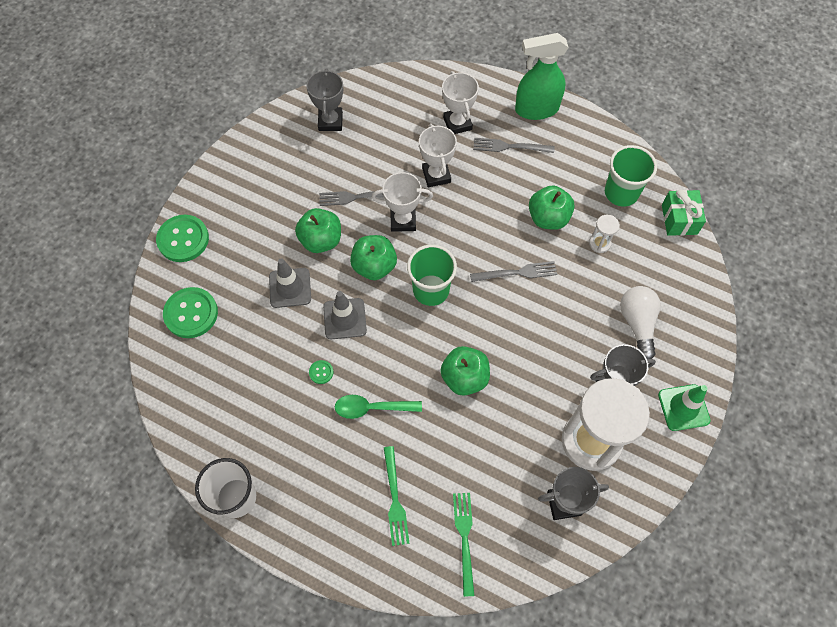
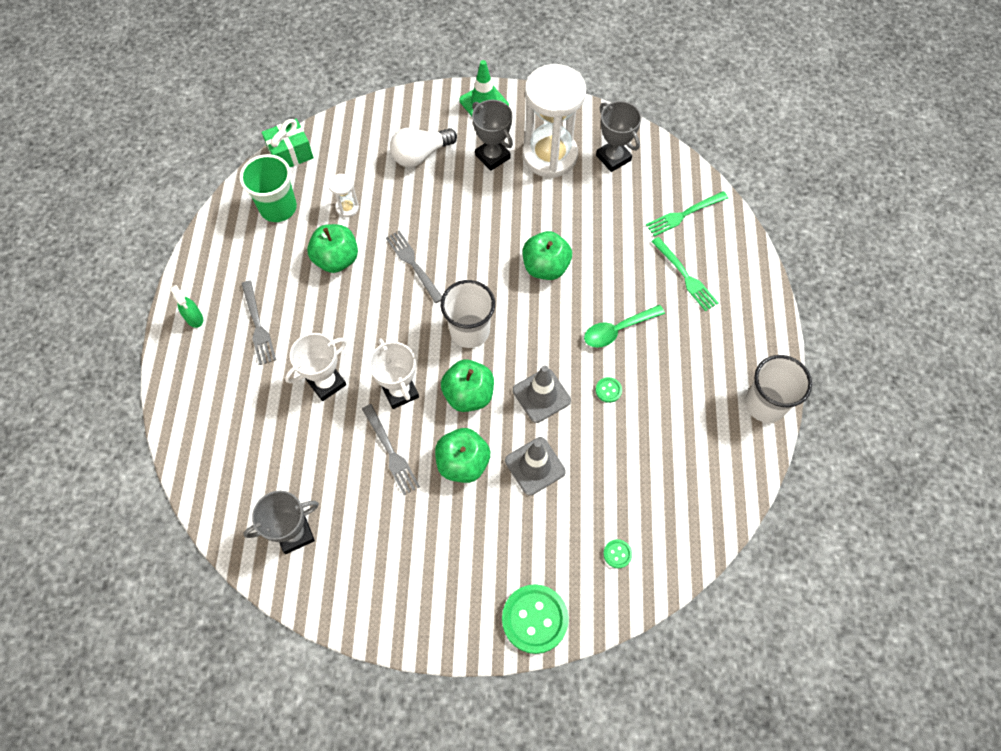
camera: 115 degrees left, 0 degrees up
(191, 313) = (617, 554): green button -> green button, size x0.44
(371, 408) = (617, 330): green spoon -> green spoon turned 90 degrees clockwise
(395, 499) = (685, 276): green fork -> green fork turned 90 degrees clockwise
(431, 290) = (469, 331): green cup -> white cup
(457, 123) = (244, 390): white trophy -> none
(536, 109) = (194, 318): green spray bottle -> green spray bottle, size x0.47

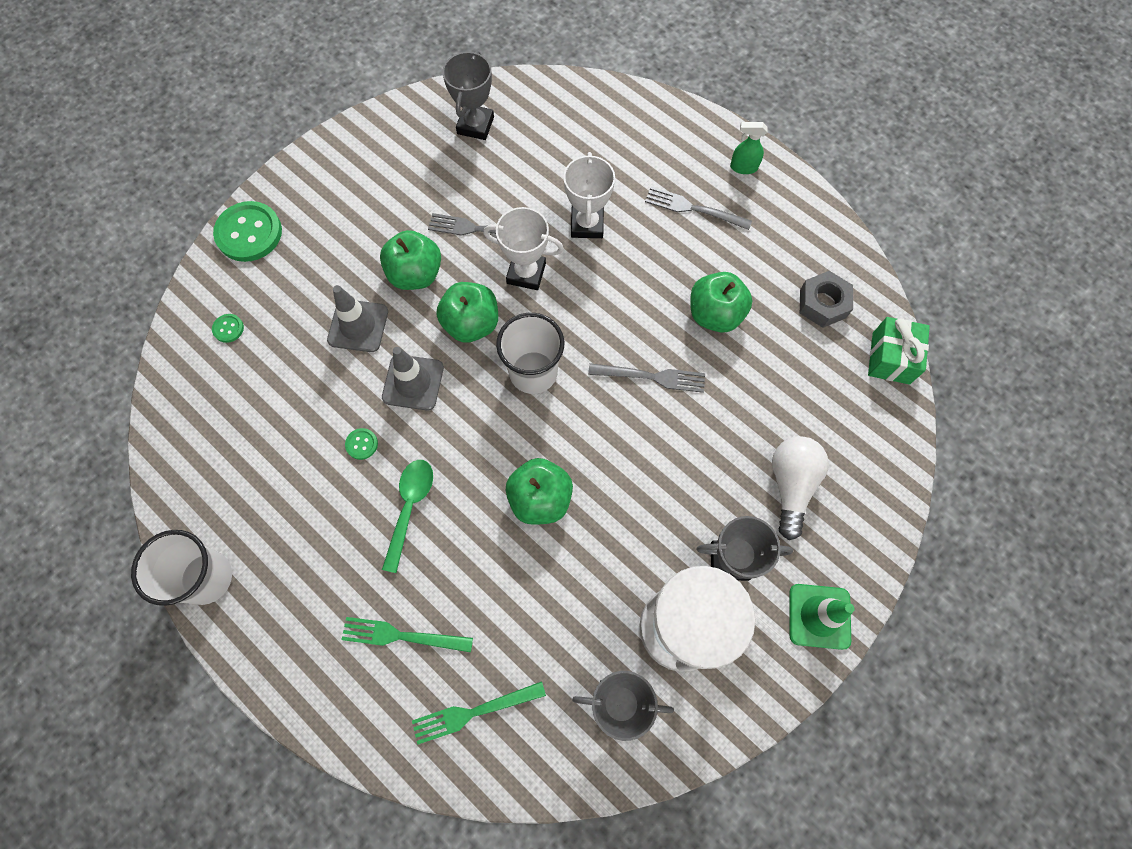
camera: 130 degrees right, 5 degrees up
(278, 208) = (822, 303): green cup -> grey nut
(347, 208) = (773, 364): white hourglass -> none
(684, 214) = (473, 712): green fork -> green fork turned 120 degrees counterclockwise

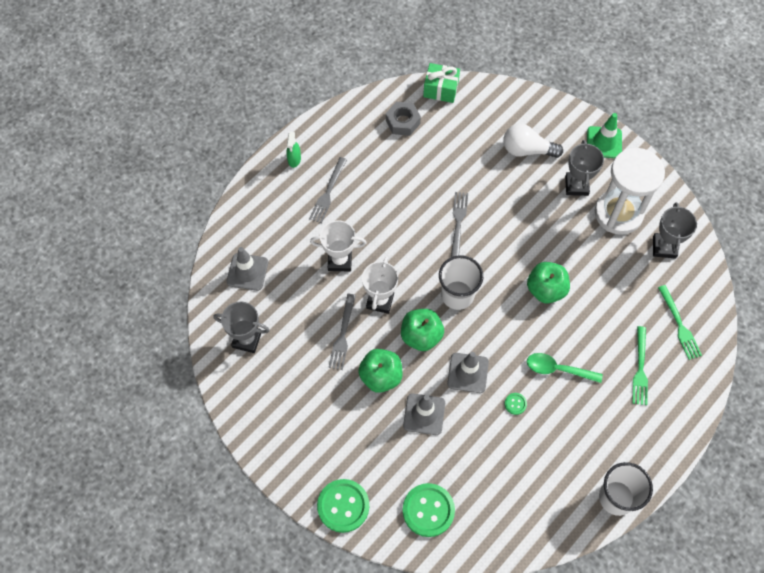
camera: 90 degrees left, 5 degrees down
(228, 328) = (428, 510): green button -> green button, size x2.25
(569, 122) = (247, 272): none -> grey traffic cone
(715, 314) = (411, 184): green apple -> none

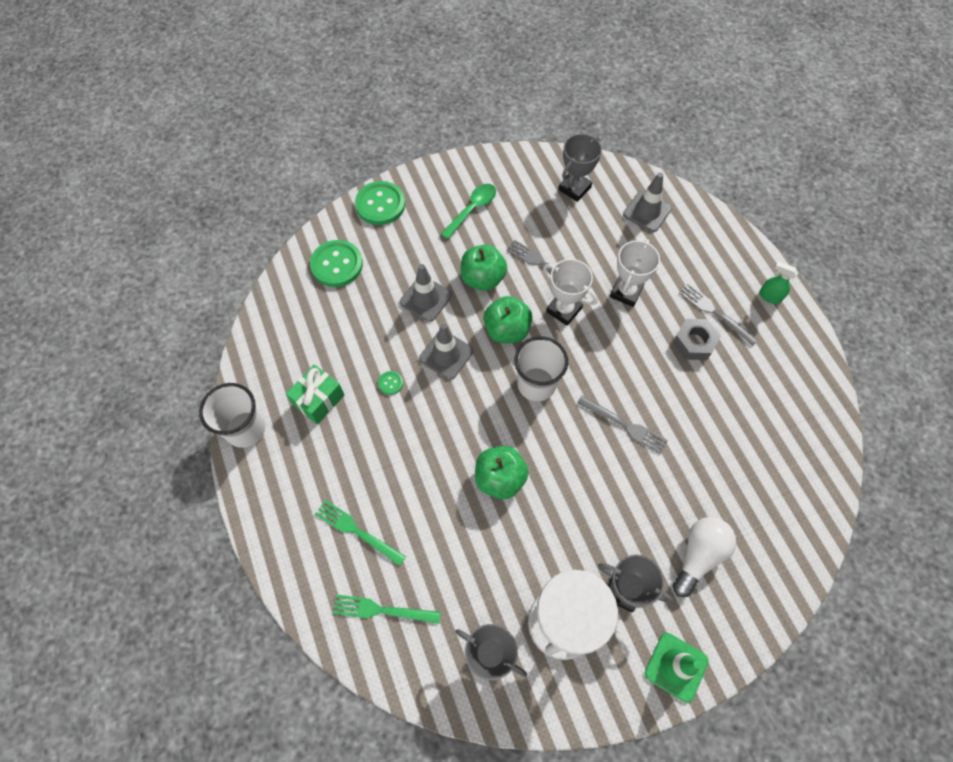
camera: 115 degrees right, 0 degrees up
(403, 122) = (788, 426): grey nut -> grey nut (694, 342)
(441, 89) = (827, 493): green gift -> green gift (318, 400)
(557, 369) = (404, 443): green spoon -> green spoon (472, 209)

